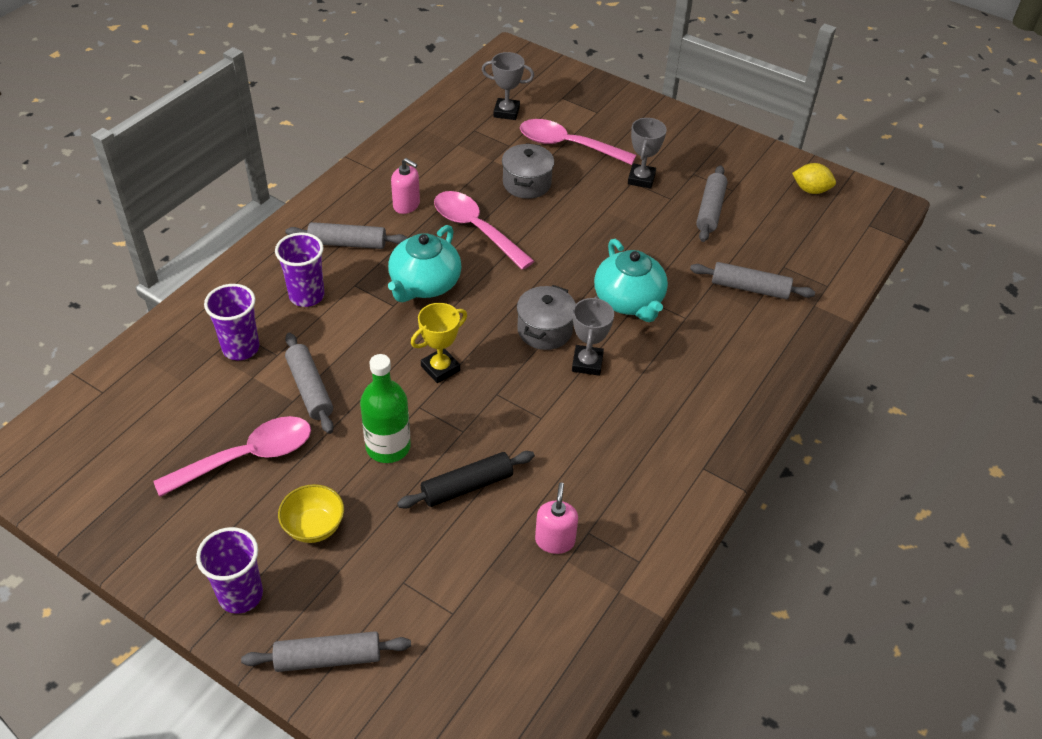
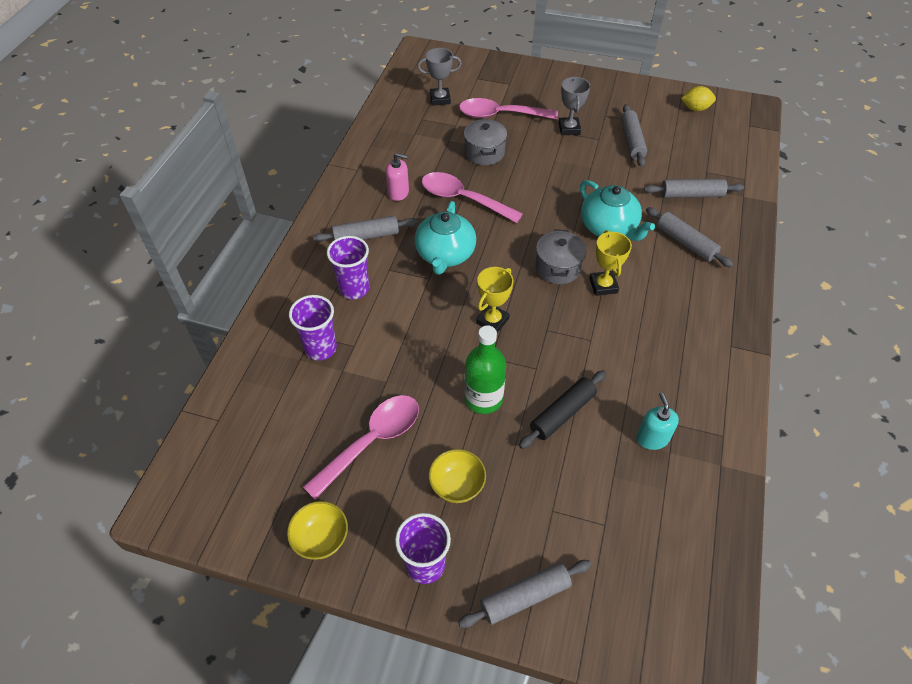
camera: 15 degrees left, 5 degrees up
(148, 538) = (321, 539): none -> yellow bowl
(310, 389) = (395, 367): grey rolling pin -> grey rolling pin (685, 242)
(555, 540) = (652, 438): pink soap dispenser -> turquoise soap dispenser
(587, 363) = (603, 286): grey trophy -> yellow trophy

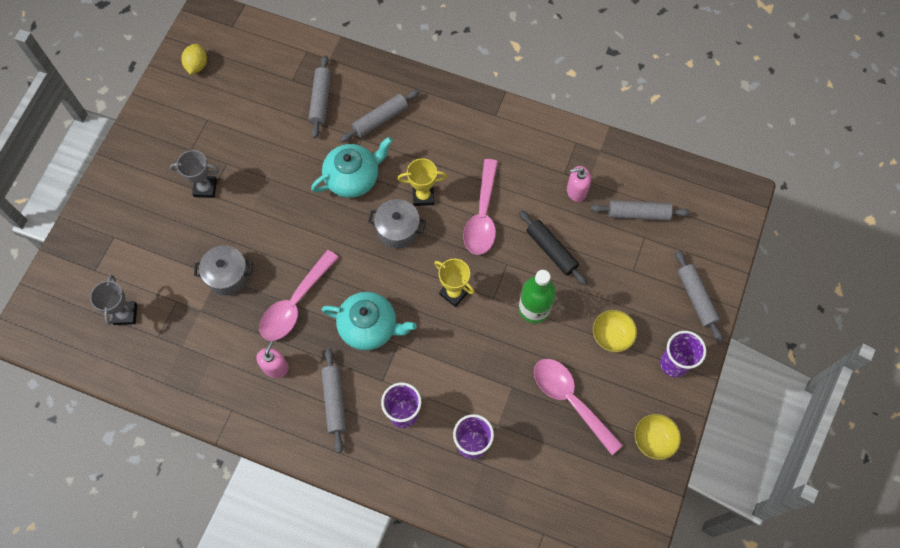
camera: 85 degrees left, 15 degrees up
(500, 115) = (168, 253): pink spoon -> pink spoon (482, 216)
(632, 141) = (236, 133): grey rolling pin -> grey rolling pin (638, 214)
(652, 438) = (576, 191): turquoise soap dispenser -> pink soap dispenser

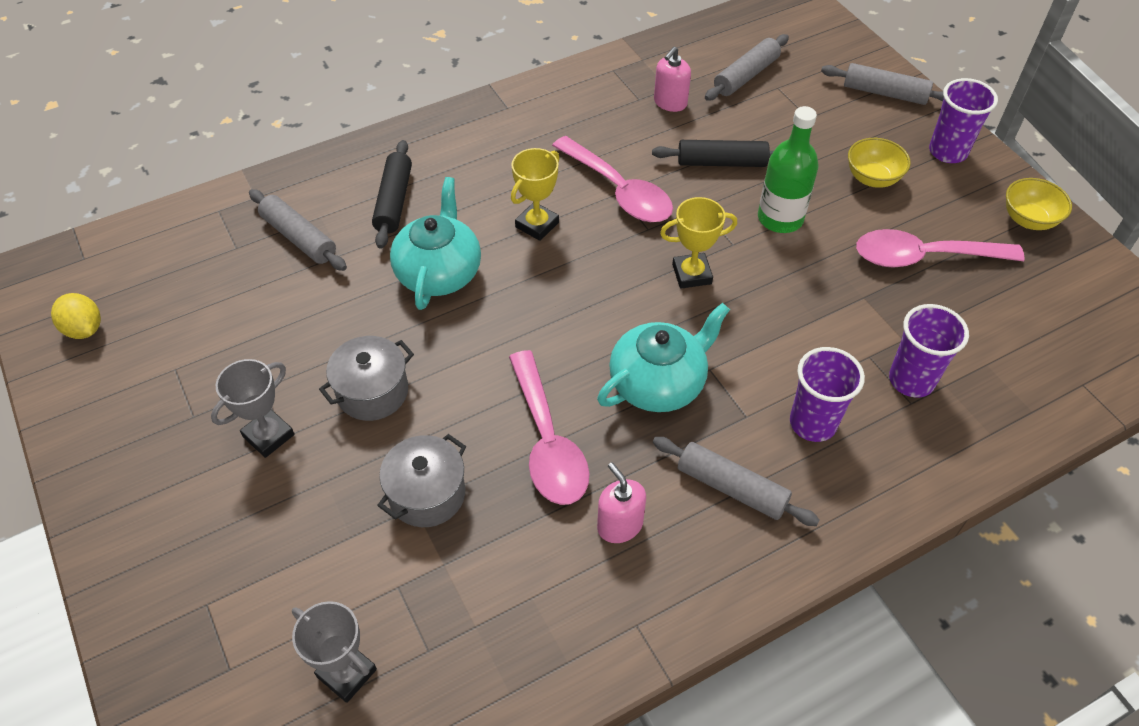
camera: 50 degrees left, 15 degrees down
(380, 120) = (394, 201): grey rolling pin -> black rolling pin
(398, 230) = (555, 274): grey pot -> grey pot (372, 392)

